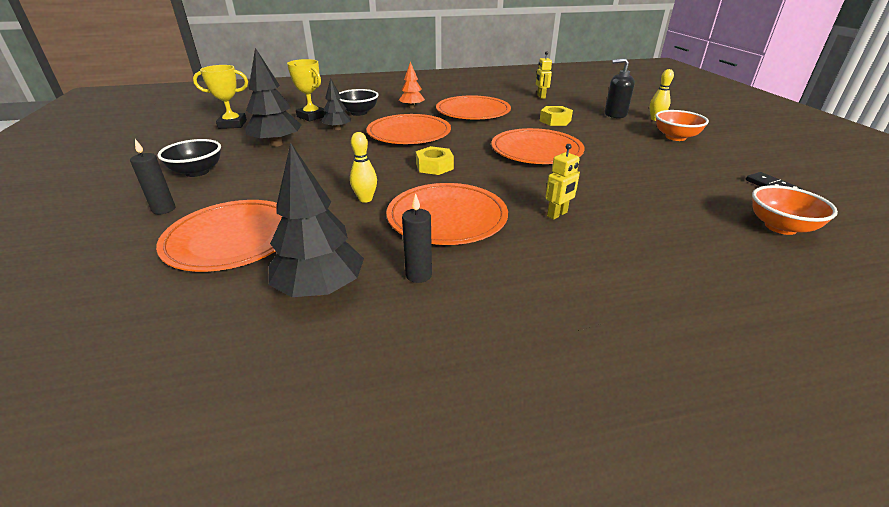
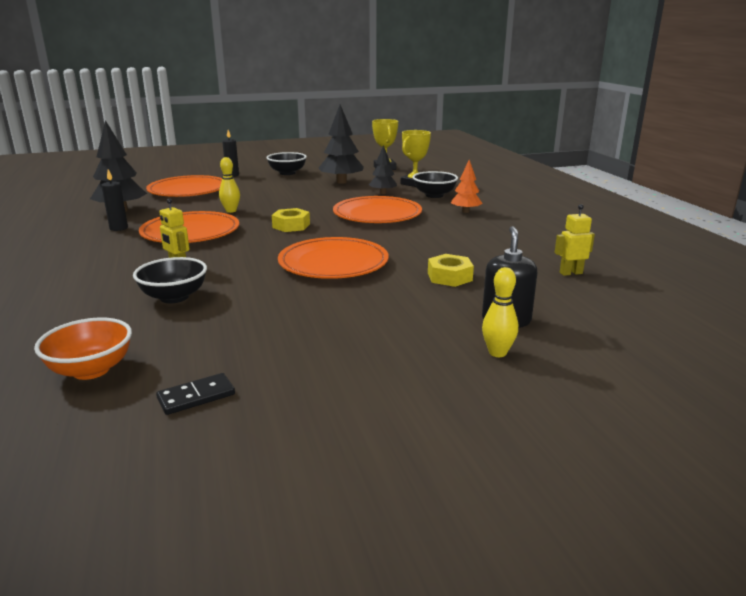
camera: 85 degrees right, 10 degrees down
(473, 112) = (465, 236): orange plate -> none
(633, 208) = (174, 297): none -> black bowl
(675, 137) = (402, 356): orange bowl -> none

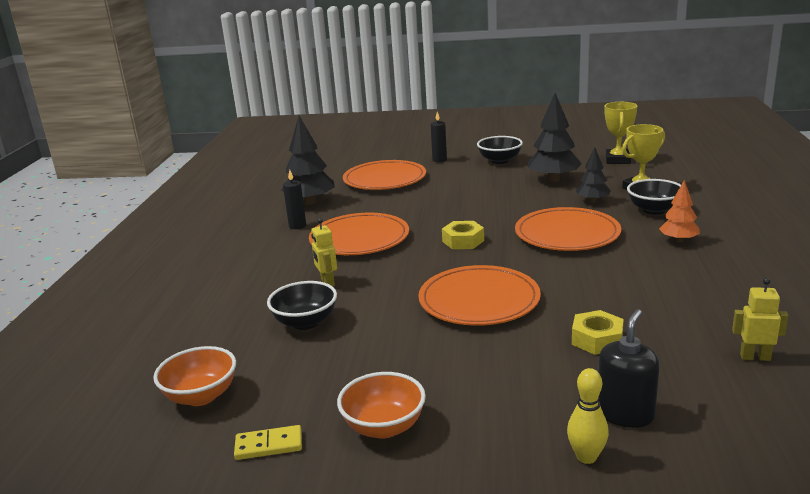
camera: 25 degrees right, 0 degrees up
(196, 396) = (269, 445): black domino -> yellow domino
(231, 211) = (412, 213): yellow bowling pin -> none
(307, 362) = (384, 427): none -> orange bowl

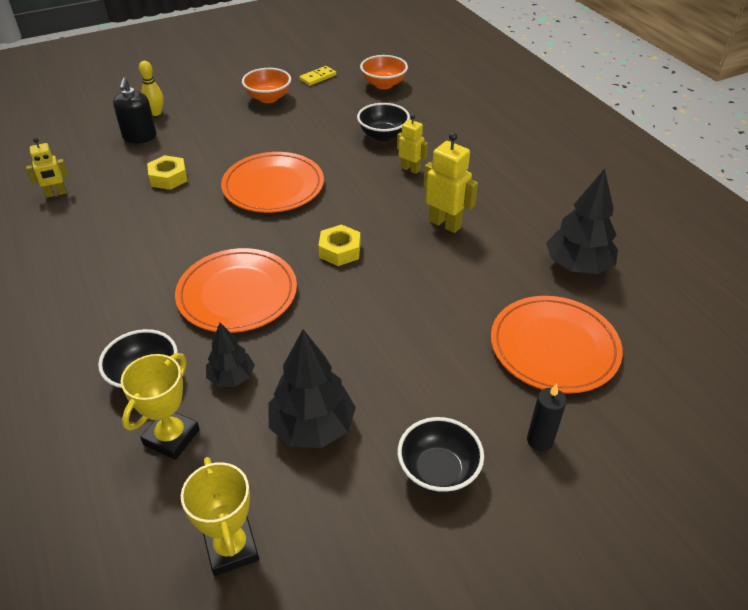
camera: 145 degrees right, 20 degrees up
(297, 226) = (531, 223): black candle -> none
(359, 239) = (445, 224): orange plate -> yellow robot
(678, 240) = (112, 318): orange tree -> none

